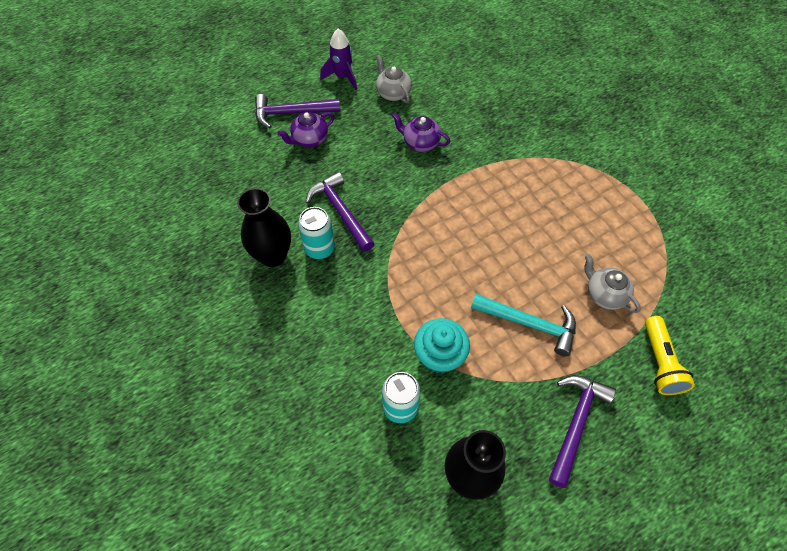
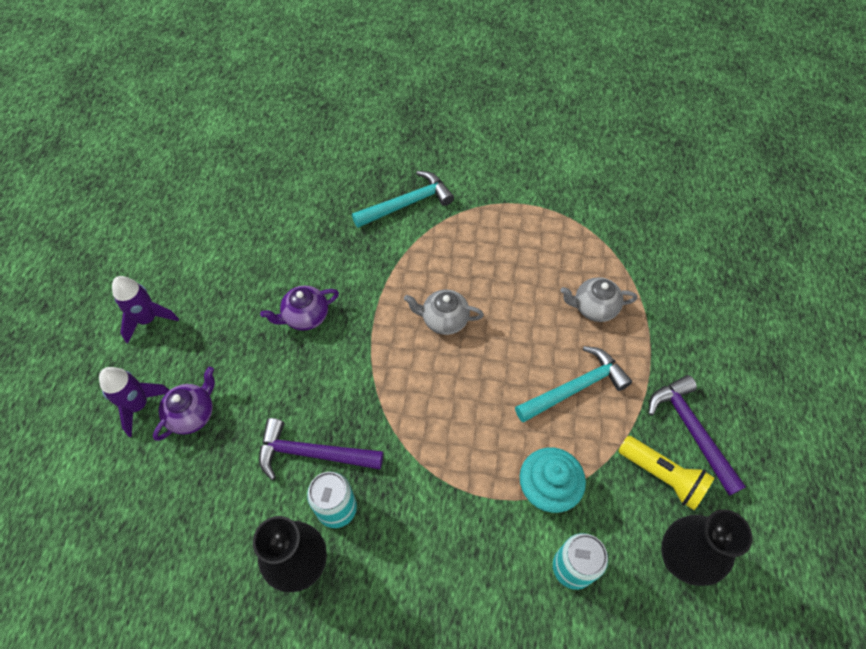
camera: 50 degrees left, 0 degrees up
(291, 113) = (139, 405): purple hammer -> purple rocket
(309, 139) = (192, 414): purple teapot -> purple teapot turned 150 degrees counterclockwise
(393, 93) = (221, 291): grey teapot -> grey teapot (444, 320)
(556, 133) = (407, 203): none -> turquoise hammer
(659, 362) = (683, 323): yellow flashlight -> yellow flashlight (662, 476)

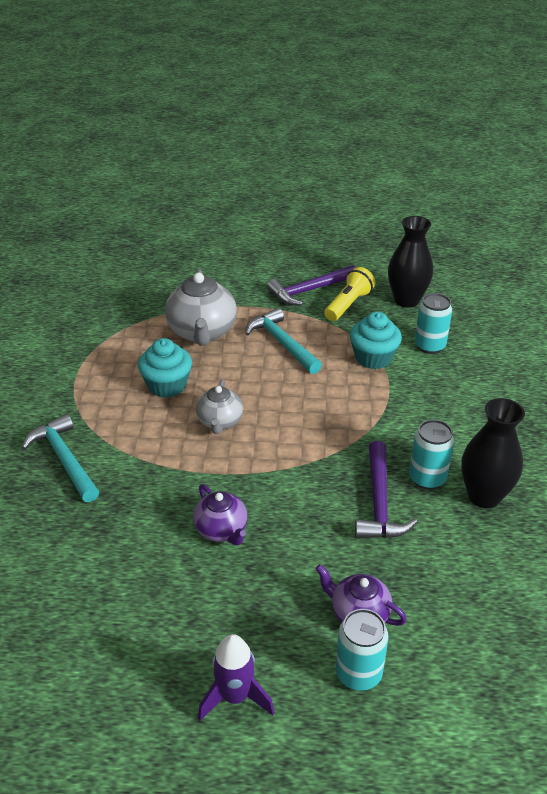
camera: 95 degrees left, 20 degrees down
(139, 405) = (358, 673): purple rocket -> turquoise can
(502, 276) = (167, 385): none -> turquoise cupcake
(594, 308) = (202, 332): grey teapot -> grey teapot, size x1.71

